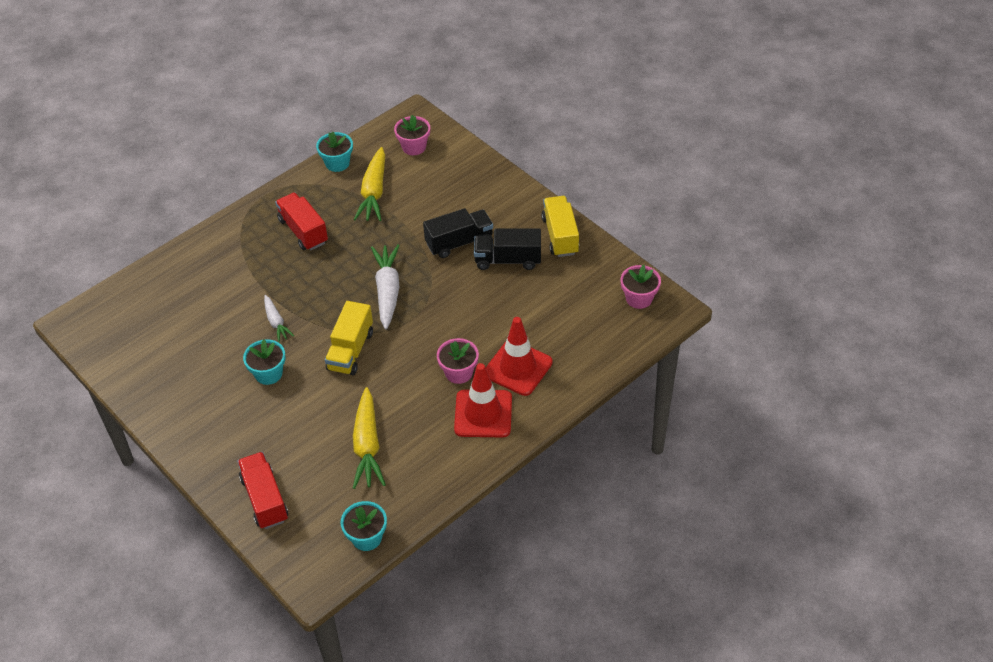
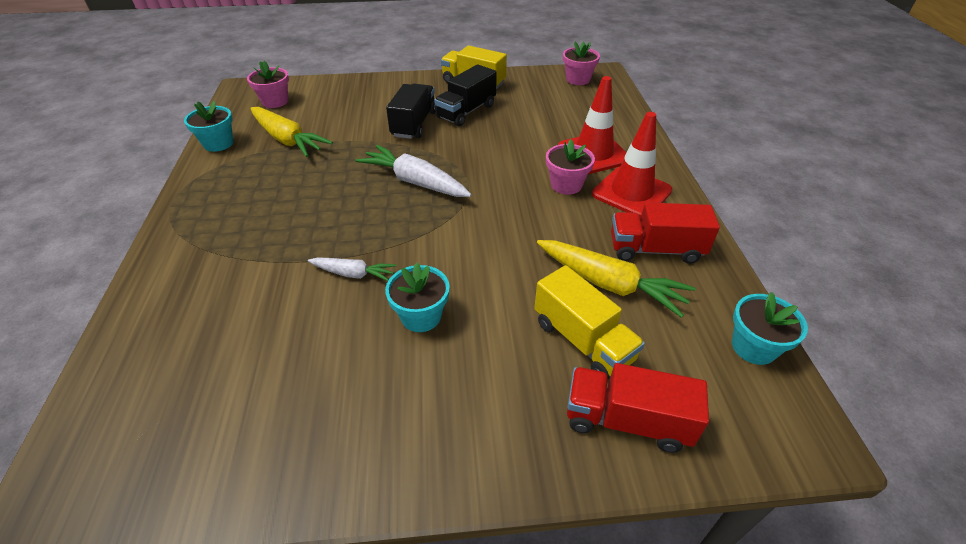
camera: 55 degrees left, 5 degrees down
(303, 231) = (262, 199): red truck -> red truck (655, 250)
(351, 350) = (462, 237): yellow truck -> yellow truck (583, 340)

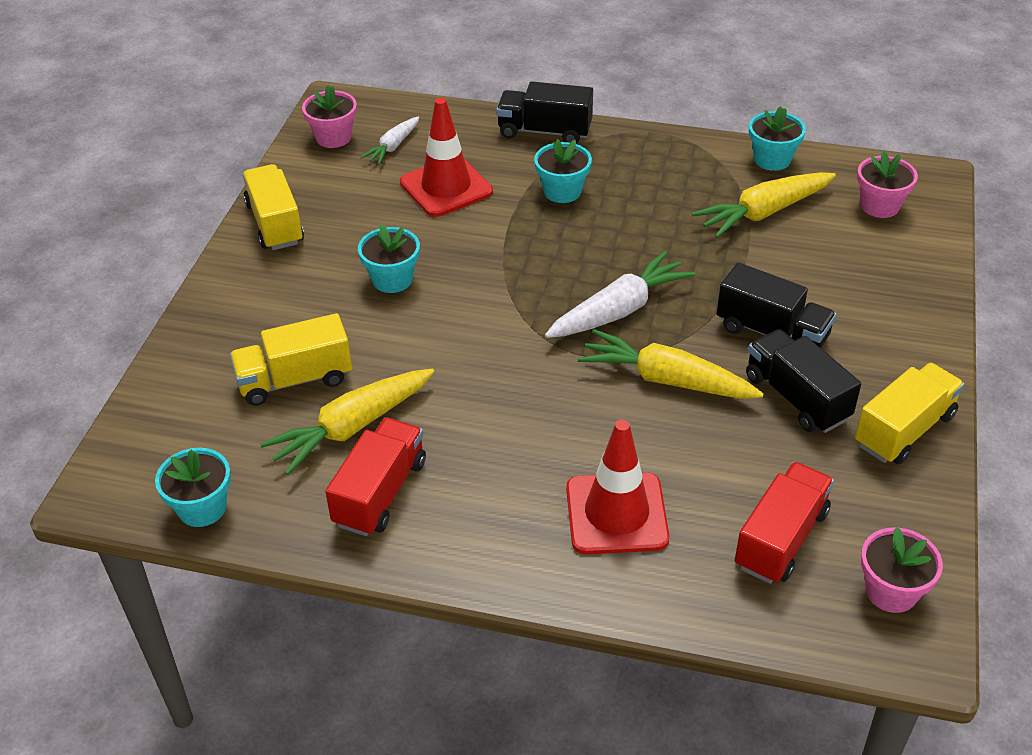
camera: 110 degrees right, 0 degrees up
(160, 270) = (544, 131): none -> black truck
(266, 238) = (562, 191): none -> turquoise flower pot
(351, 462) = (275, 224): none -> yellow truck
(354, 274) = (475, 244): white carrot -> white carrot (393, 147)
(475, 154) = (666, 379): none -> yellow carrot
(566, 185) = (550, 453): pink flower pot -> pink flower pot (333, 137)
(627, 420) = (199, 379): red truck -> red truck (781, 539)
(631, 192) = (501, 519): red traffic cone -> red traffic cone (446, 187)

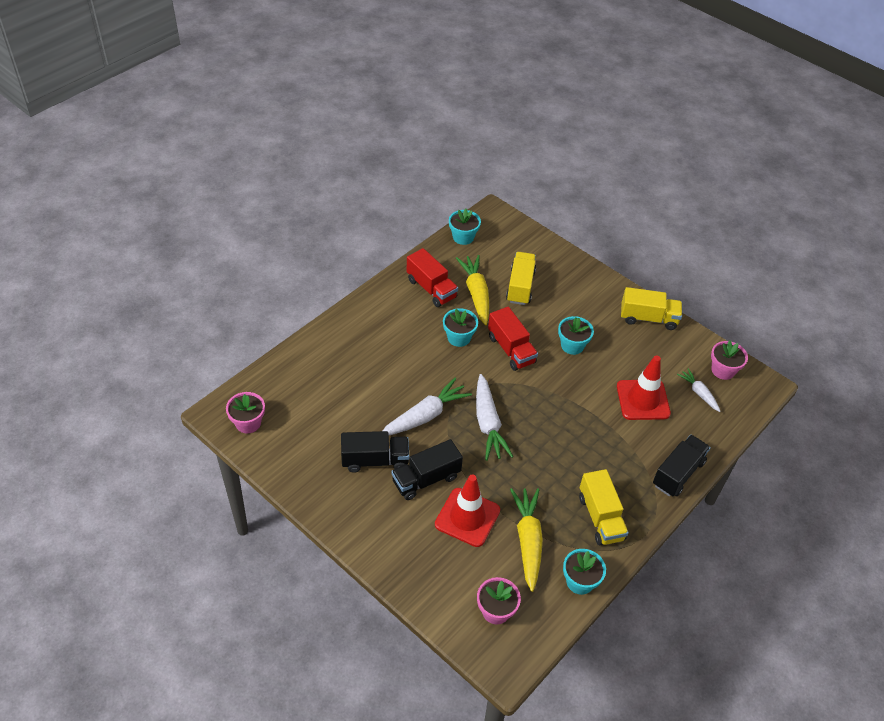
camera: 115 degrees right, 5 degrees up
(562, 191) = (608, 451): turquoise flower pot -> turquoise flower pot (459, 338)
(616, 514) = (361, 355): red traffic cone -> red traffic cone (467, 517)
(666, 379) = (425, 415): yellow carrot -> white carrot
(781, 539) = (303, 402): red truck -> red truck (511, 349)
(904, 430) = (322, 491): yellow truck -> yellow truck (600, 517)

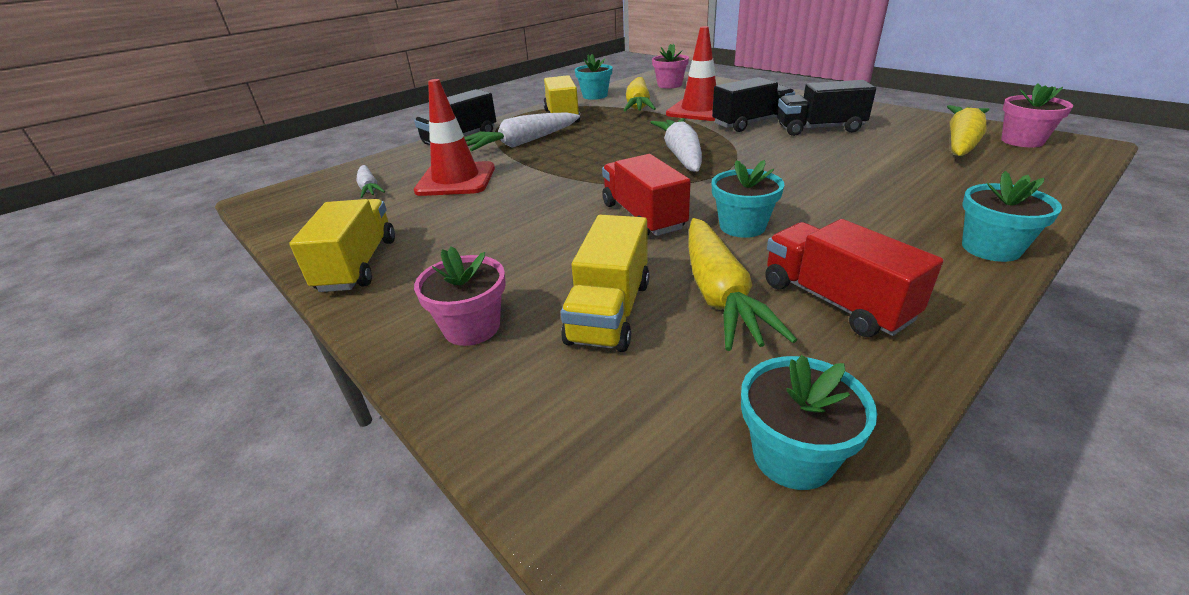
camera: 170 degrees left, 15 degrees down
(288, 425) = (961, 142): none -> yellow carrot
(425, 415) = (770, 156): white carrot -> white carrot (522, 143)
(572, 345) = (531, 225): turquoise flower pot -> turquoise flower pot (990, 248)
(648, 318) = (358, 265): yellow truck -> yellow truck turned 75 degrees clockwise
(723, 370) = (305, 209): pink flower pot -> pink flower pot (472, 327)

